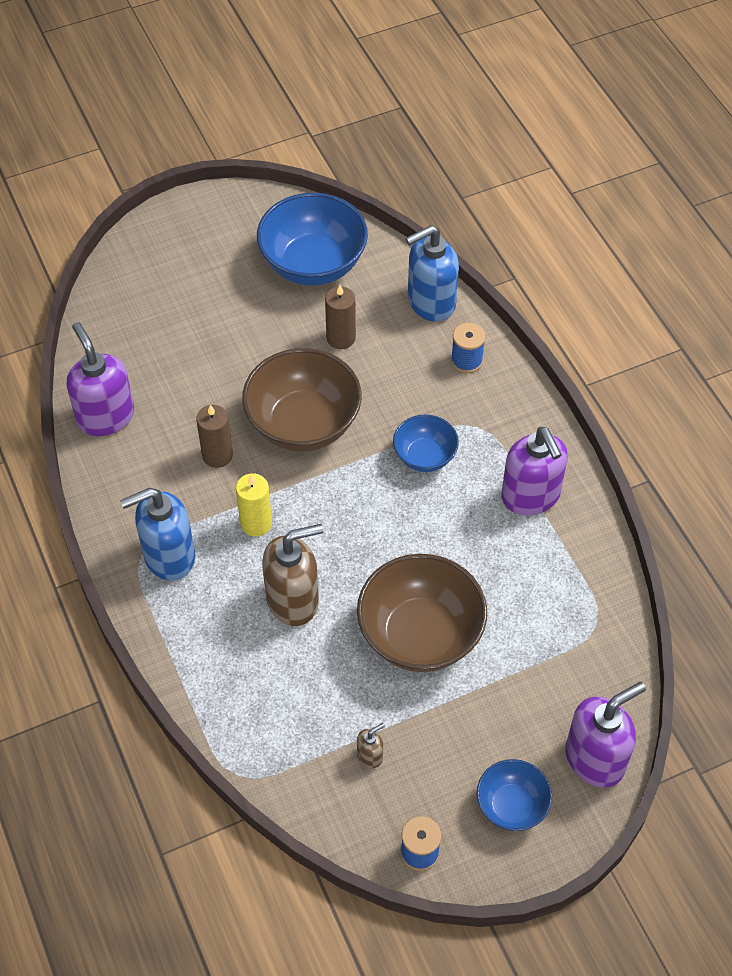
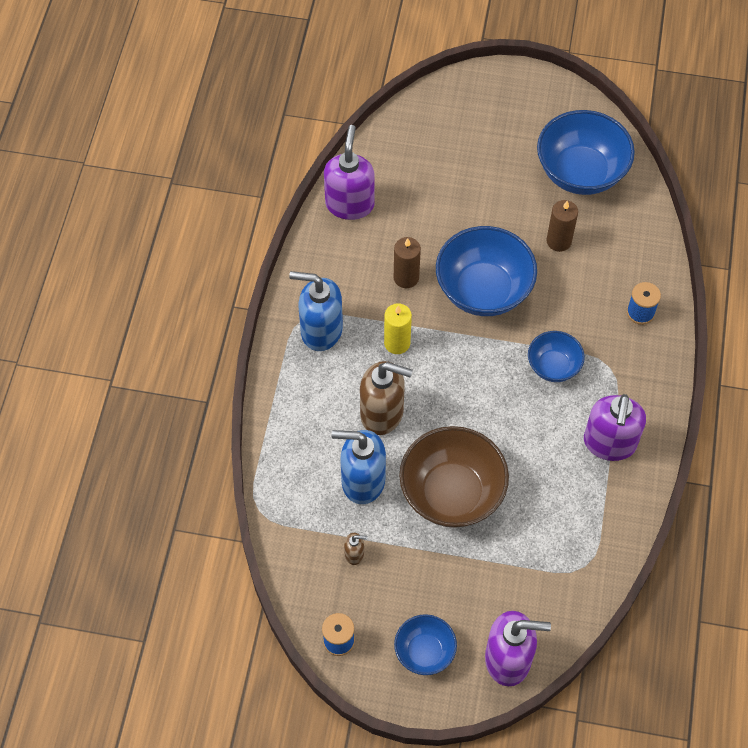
camera: 35 degrees right, 5 degrees up
(303, 424) = (483, 290): brown bowl -> blue bowl
(430, 303) = (647, 252): blue soap dispenser -> blue soap dispenser (362, 481)

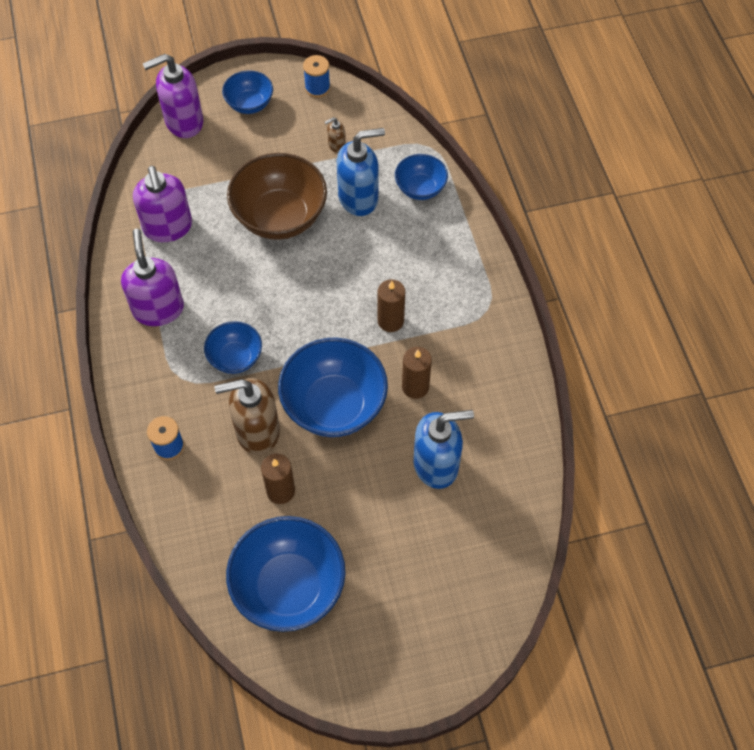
camera: 155 degrees right, 0 degrees up
(295, 465) = (420, 188): none -> blue bowl
(321, 330) = (465, 304): blue soap dispenser -> blue soap dispenser (436, 464)
(350, 204) = (513, 441): purple soap dispenser -> purple soap dispenser (168, 227)
(382, 413) = (371, 256): brown soap dispenser -> brown soap dispenser (257, 431)
(397, 343) = (390, 321): yellow candle -> brown candle

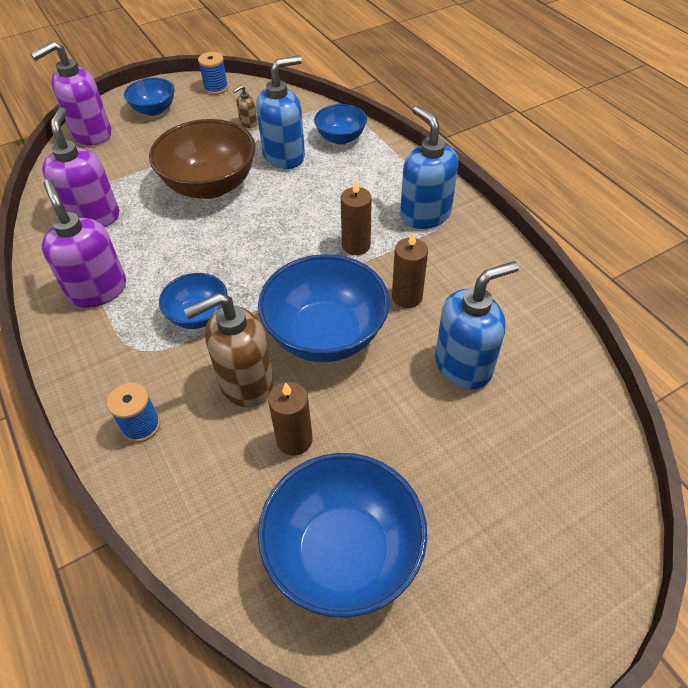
camera: 15 degrees left, 10 degrees down
(168, 227) = (93, 217): purple soap dispenser -> purple soap dispenser turned 150 degrees counterclockwise
(465, 303) = (425, 214): none -> blue soap dispenser

